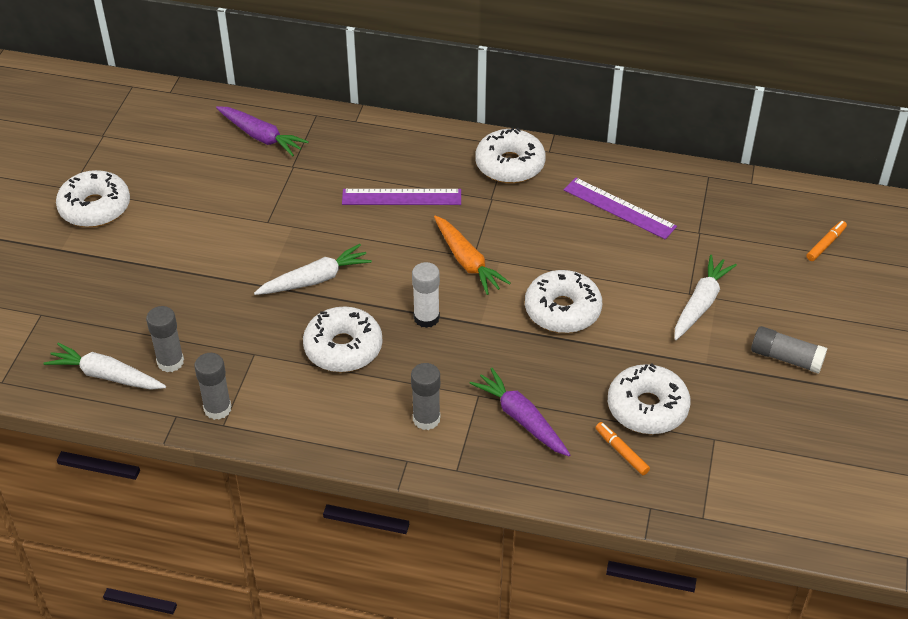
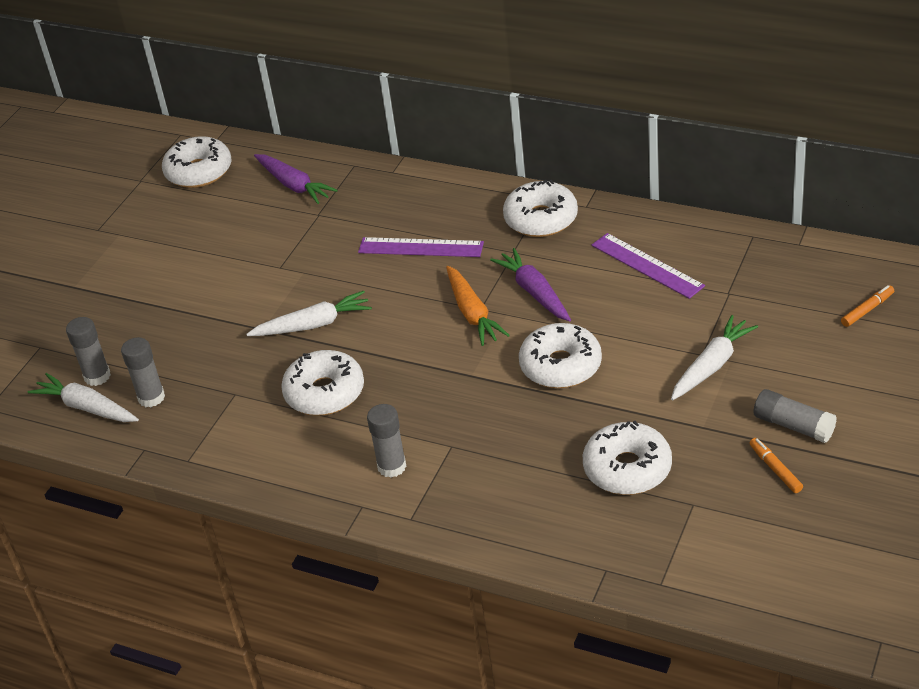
camera: 15 degrees right, 5 degrees down
(95, 208) = (116, 248): white donut -> white donut (199, 171)
(217, 409) = (186, 445): grey glue stick -> grey glue stick (97, 376)
(426, 318) = (416, 367): white glue stick -> none
(521, 418) = (490, 471): purple carrot -> purple carrot (534, 292)
(621, 452) = (588, 511): orange marker -> orange marker (775, 469)

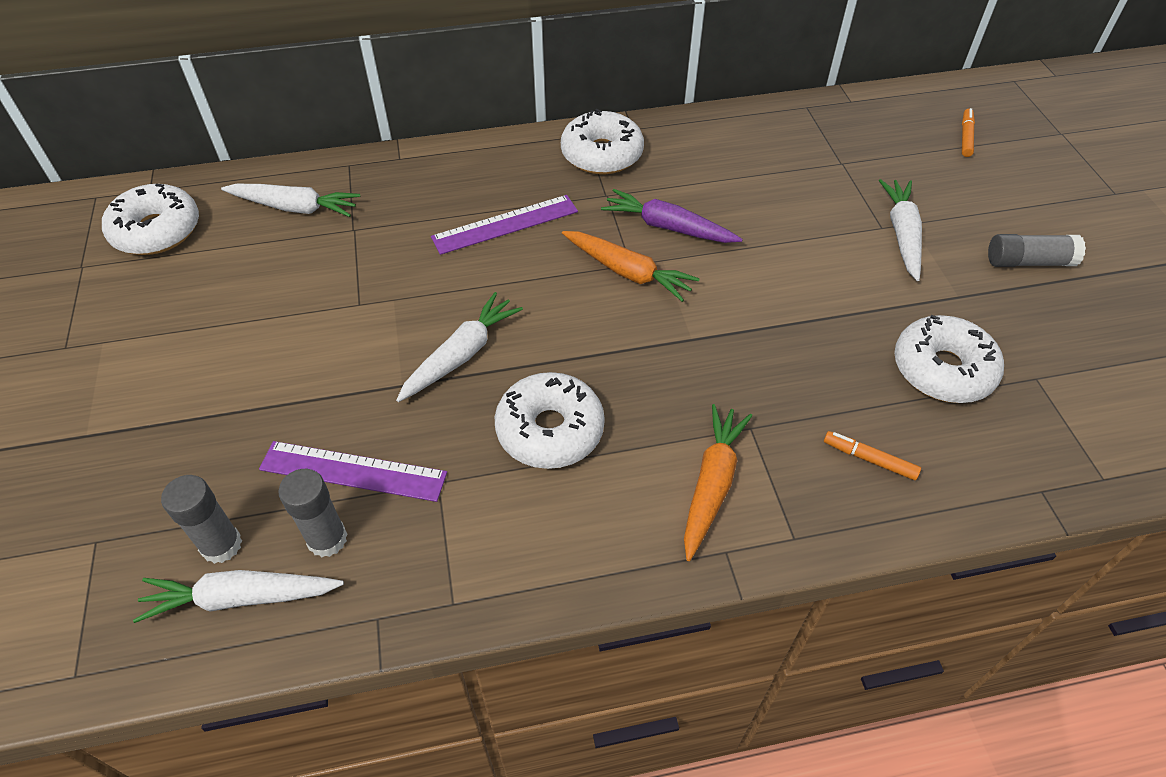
camera: 40 degrees left, 10 degrees up
(294, 185) = (295, 207): purple carrot -> white carrot
(392, 466) = (712, 484): grey glue stick -> orange carrot
(560, 366) = (770, 291): white donut -> none
(647, 265) = (746, 163): purple ruler -> purple ruler (353, 471)
(775, 469) = (1061, 310): orange marker -> orange marker (869, 459)

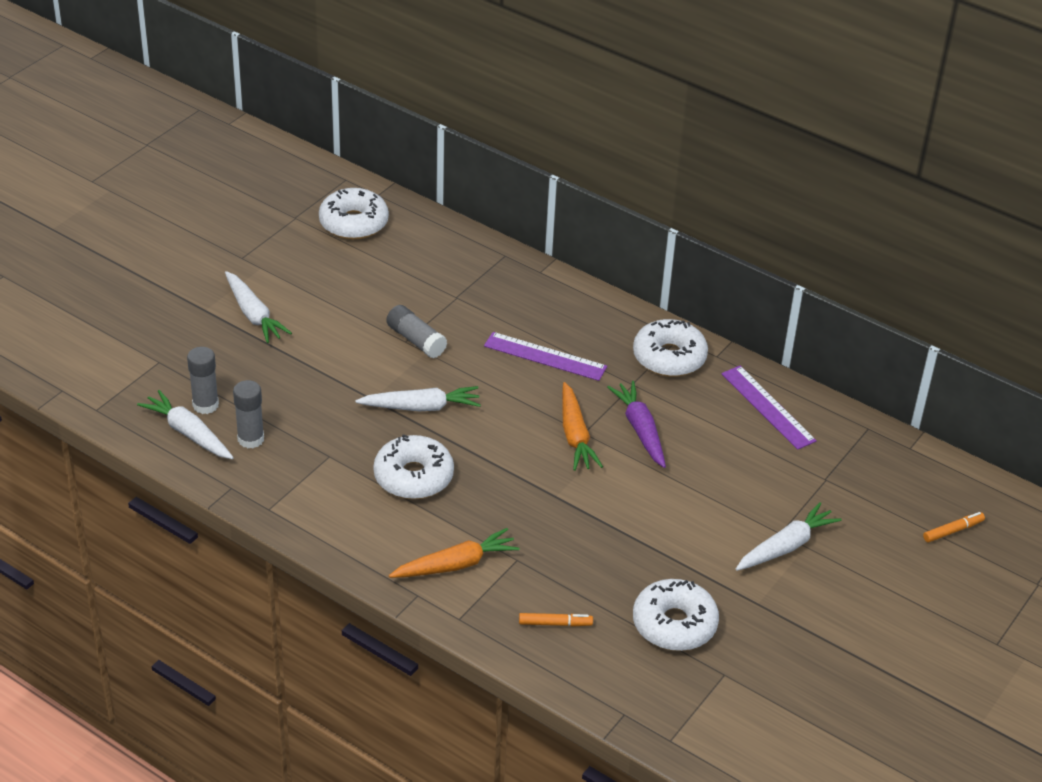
camera: 45 degrees right, 10 degrees down
(295, 207) = (441, 261): white carrot -> white carrot (254, 315)
(353, 471) = (298, 420): purple ruler -> purple ruler (768, 407)
(869, 459) = (555, 623): orange marker -> orange marker turned 105 degrees clockwise
(1028, 262) = (843, 625): grey glue stick -> grey glue stick (416, 340)

